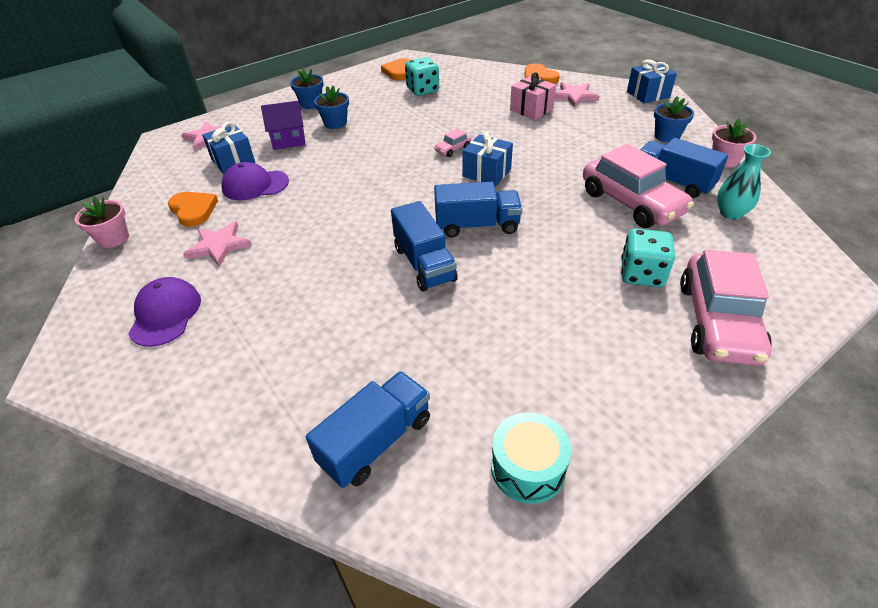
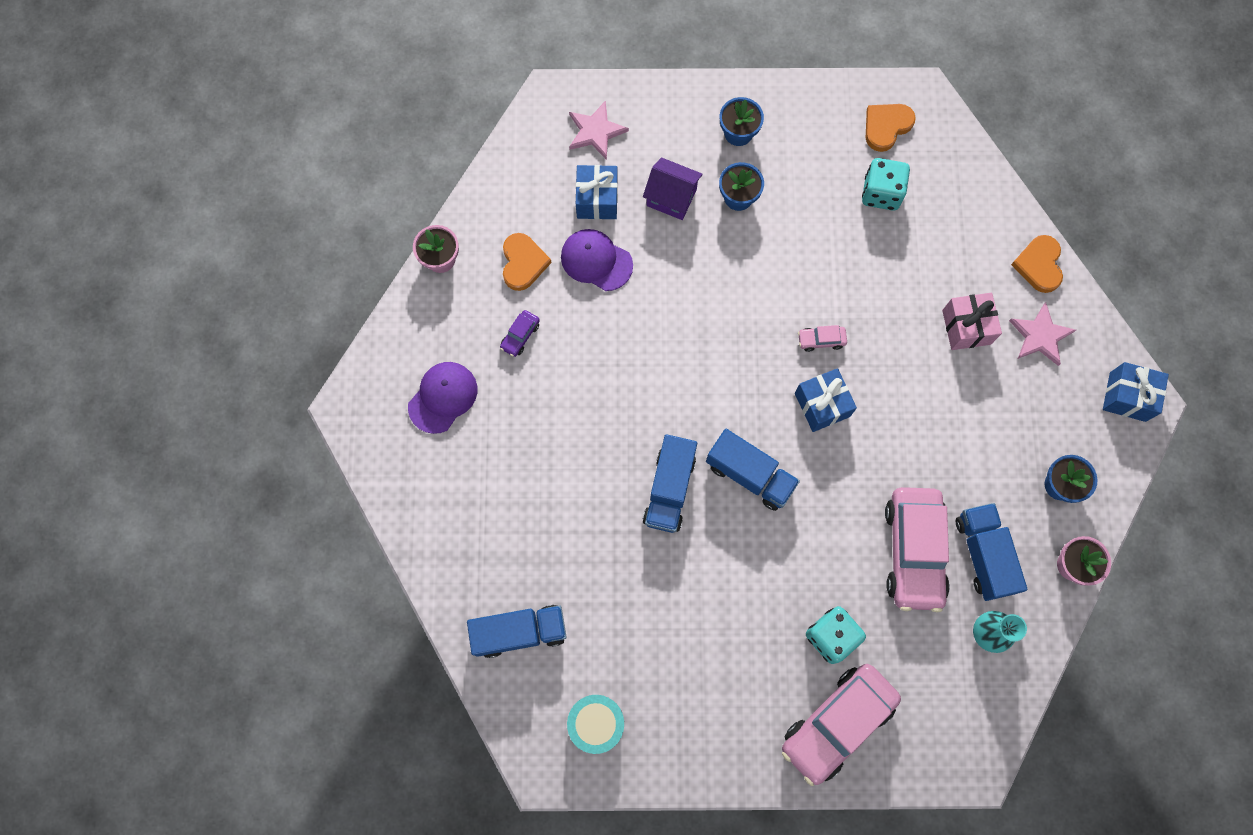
camera: 35 degrees right, 30 degrees up
(218, 245) = (520, 336): pink star -> purple car

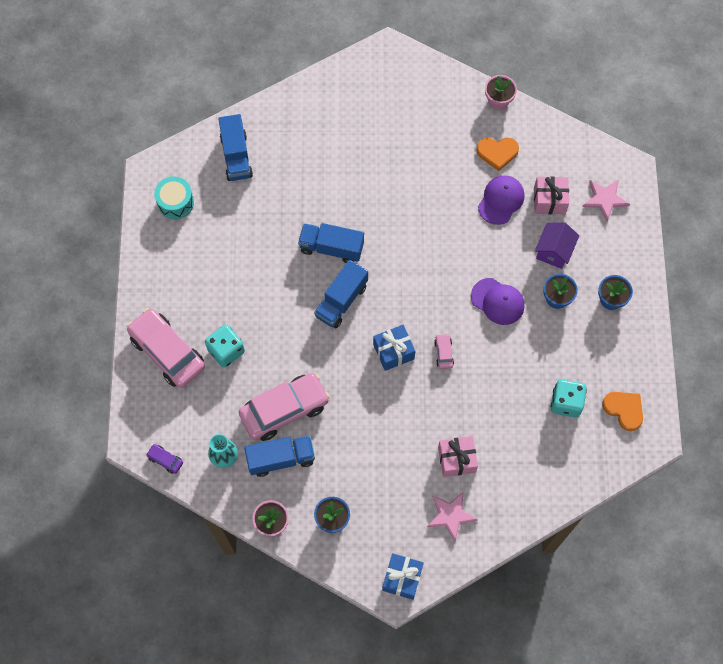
camera: 90 degrees right, 5 degrees down
(443, 397) = (396, 105): purple cap -> purple cap (497, 301)
(520, 336) = (442, 152): purple car -> purple car (165, 460)
(597, 199) = (549, 201): blue gift -> pink gift
(913, 551) = (284, 410): pink car -> pink car turned 150 degrees clockwise
(1039, 265) = (510, 520): orange heart -> none

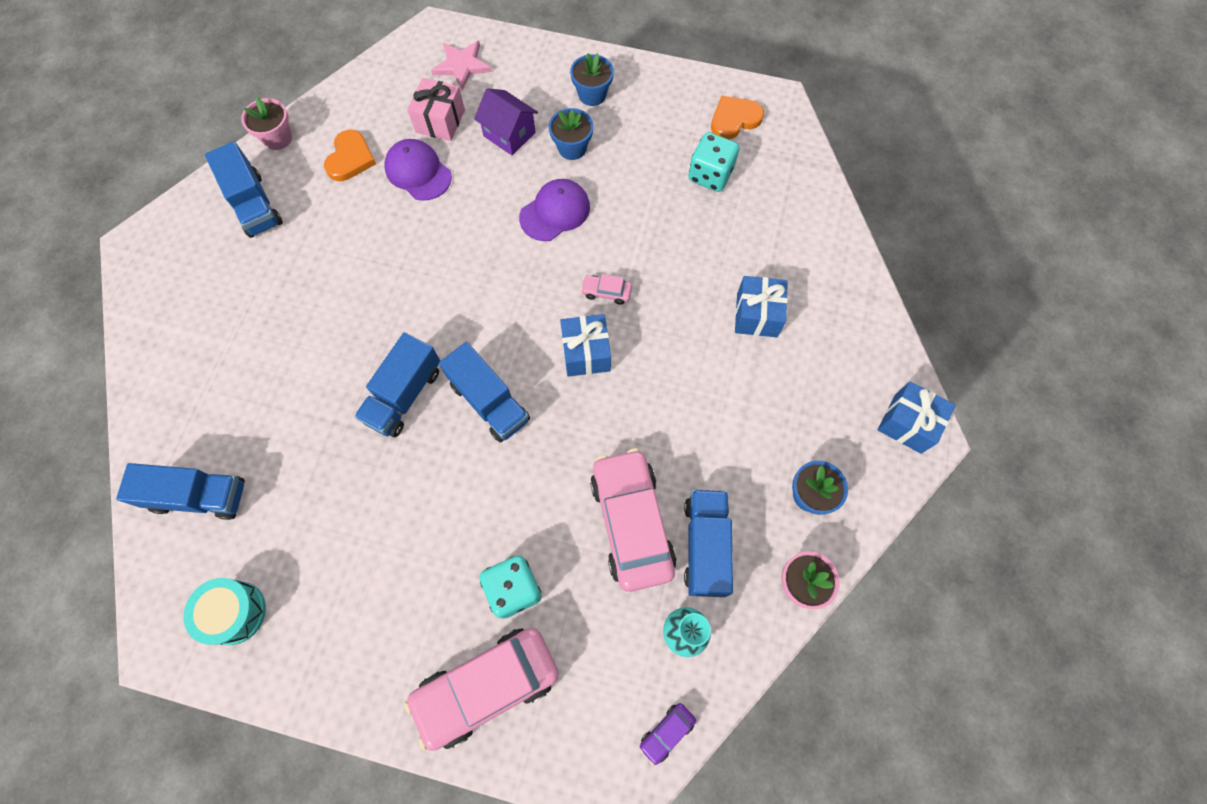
camera: 75 degrees left, 0 degrees up
(440, 107) = (254, 205): none -> blue truck
(451, 515) = (831, 341): pink star -> none
(456, 459) = (757, 315): pink gift -> blue gift

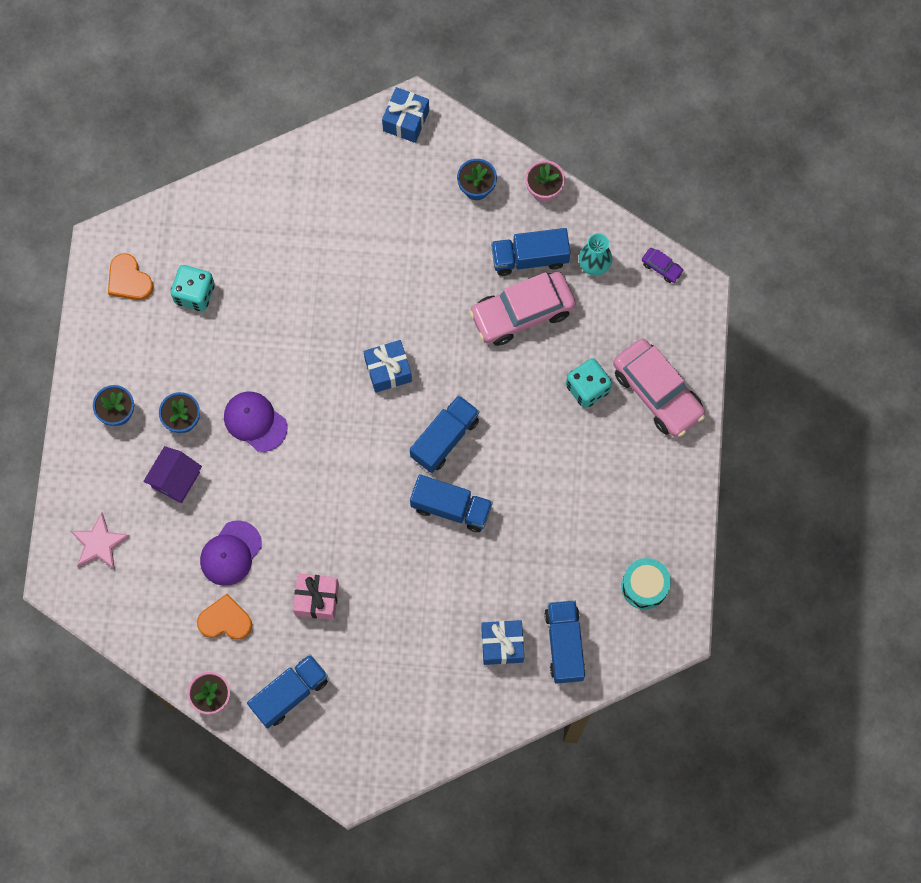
camera: 100 degrees left, 5 degrees up
(440, 121) = (169, 547): pink gift -> pink gift (317, 599)
(606, 292) = (329, 364): pink car -> none
(757, 315) = (330, 240): blue gift -> blue gift (502, 645)

